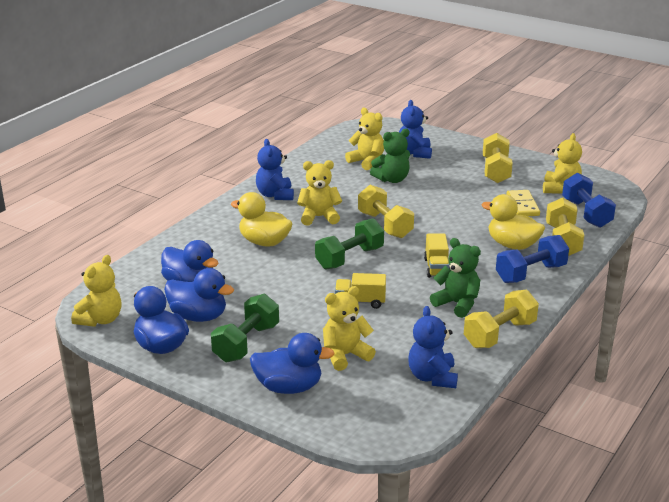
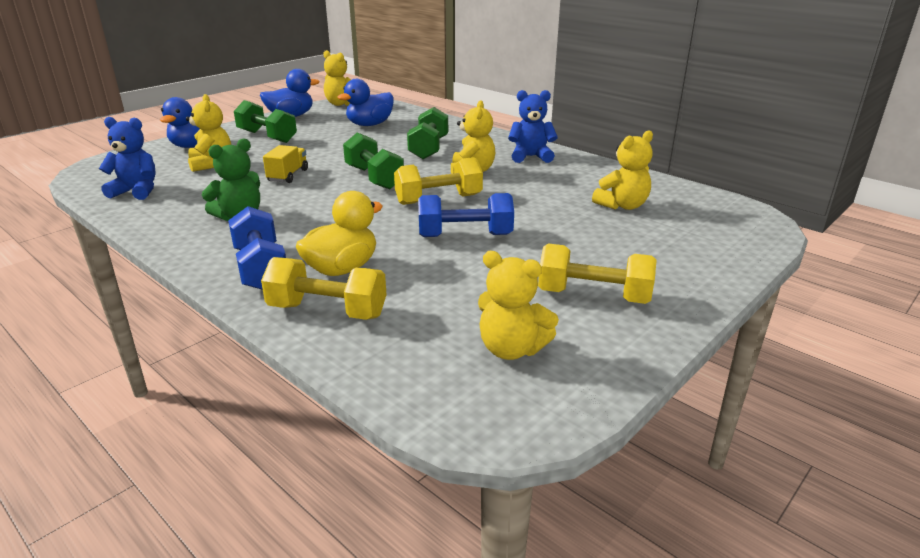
camera: 100 degrees right, 0 degrees up
(198, 316) = (320, 126): blue duck -> none
(264, 242) = (428, 148): yellow duck -> green dumbbell
(392, 179) = (565, 215): green teddy bear -> none
(414, 153) = (658, 239): blue teddy bear -> none
(436, 268) = (322, 215): yellow truck -> none
(499, 334) = (161, 229): yellow dumbbell -> none
(522, 205) = (458, 298): yellow domino -> none
(586, 213) = (405, 356): blue dumbbell -> blue dumbbell (465, 235)

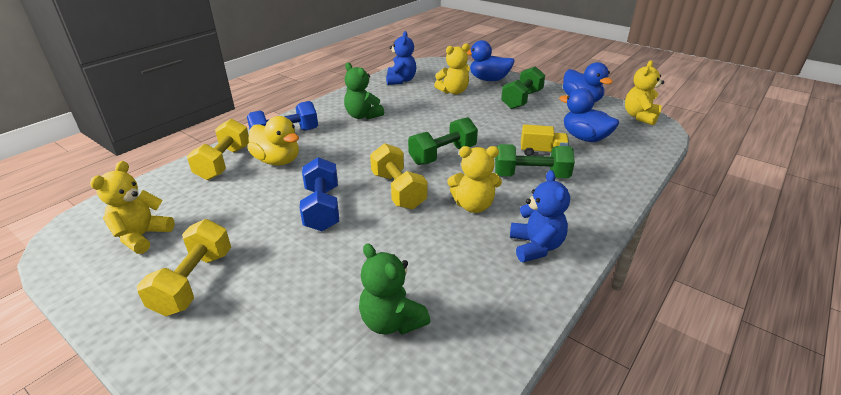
camera: 85 degrees right, 5 degrees up
(288, 175) = (438, 120): yellow truck -> yellow truck (542, 152)
(622, 205) = (391, 321): yellow teddy bear -> green teddy bear

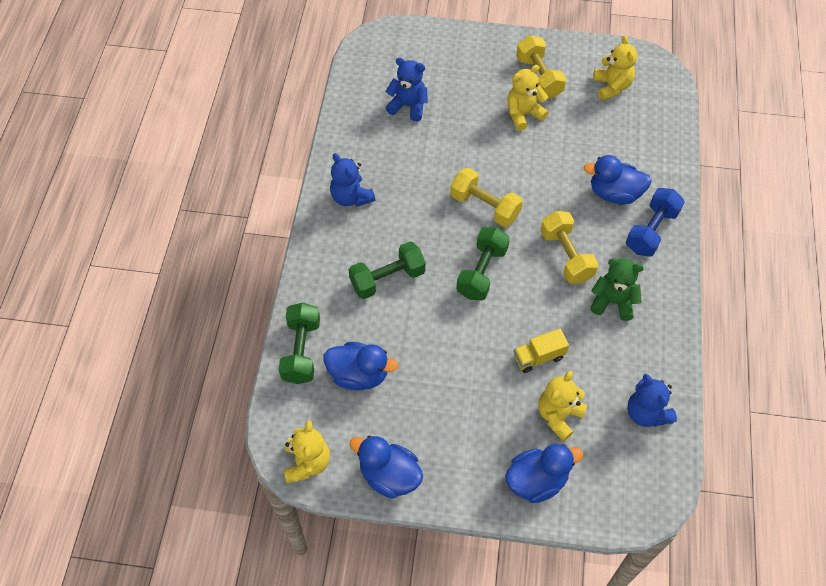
camera: 150 degrees right, 25 degrees up
(224, 163) = (653, 170): yellow dumbbell -> yellow dumbbell (566, 256)
(277, 161) = (614, 193): yellow duck -> blue duck
(322, 208) = (523, 162): blue dumbbell -> none
(391, 321) = (408, 106): green teddy bear -> blue teddy bear
(473, 205) = (416, 217): yellow teddy bear -> yellow teddy bear (523, 114)
(521, 100) = (464, 437): green dumbbell -> green dumbbell (301, 351)
(542, 152) = (392, 324): yellow truck -> yellow truck (538, 357)

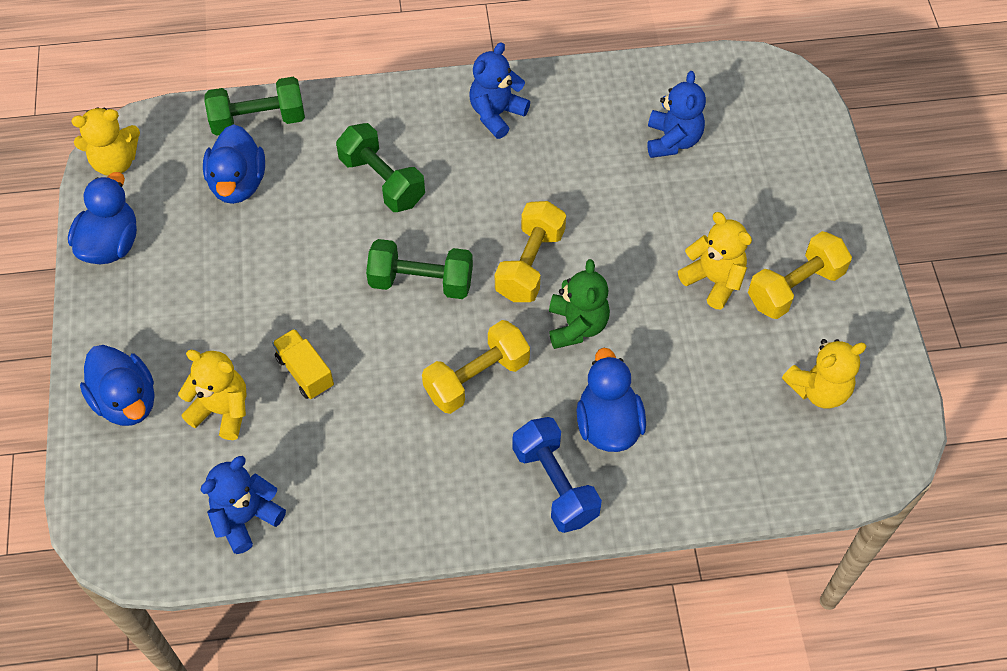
camera: 75 degrees right, 0 degrees up
(613, 302) = (415, 450): green teddy bear -> green teddy bear (577, 326)
(651, 231) = (554, 484): blue dumbbell -> blue dumbbell turned 45 degrees clockwise

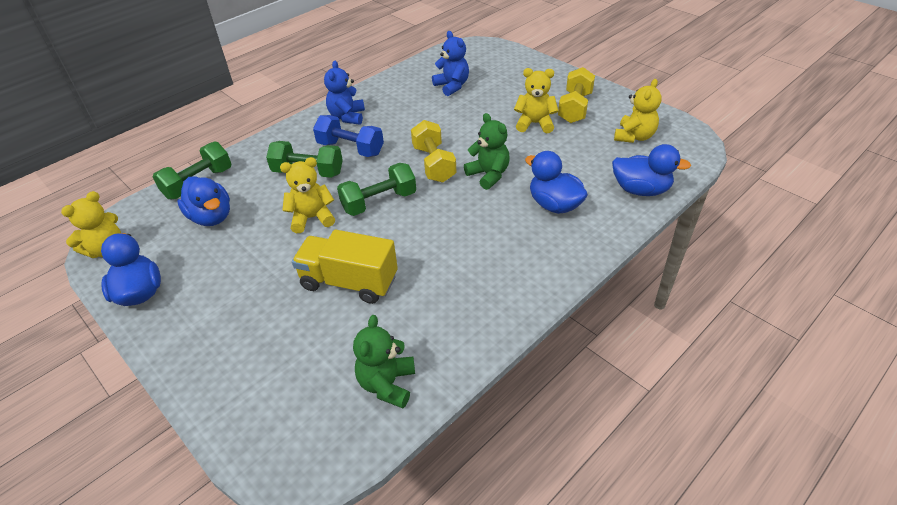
camera: 35 degrees left, 15 degrees down
(126, 401) = (230, 372): blue duck -> blue duck (640, 190)
(222, 410) = (310, 335): yellow teddy bear -> yellow teddy bear (312, 218)
(246, 518) = (387, 384): blue teddy bear -> green teddy bear
(305, 372) = (349, 282): yellow truck -> yellow truck, size x1.71
(477, 378) = (460, 226): yellow dumbbell -> none
(554, 484) = (559, 247): blue dumbbell -> blue dumbbell (350, 149)

